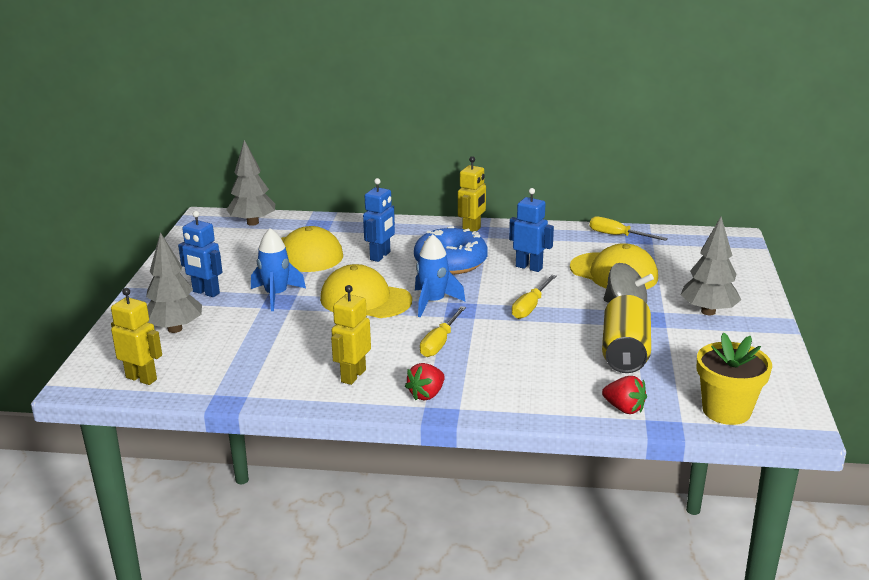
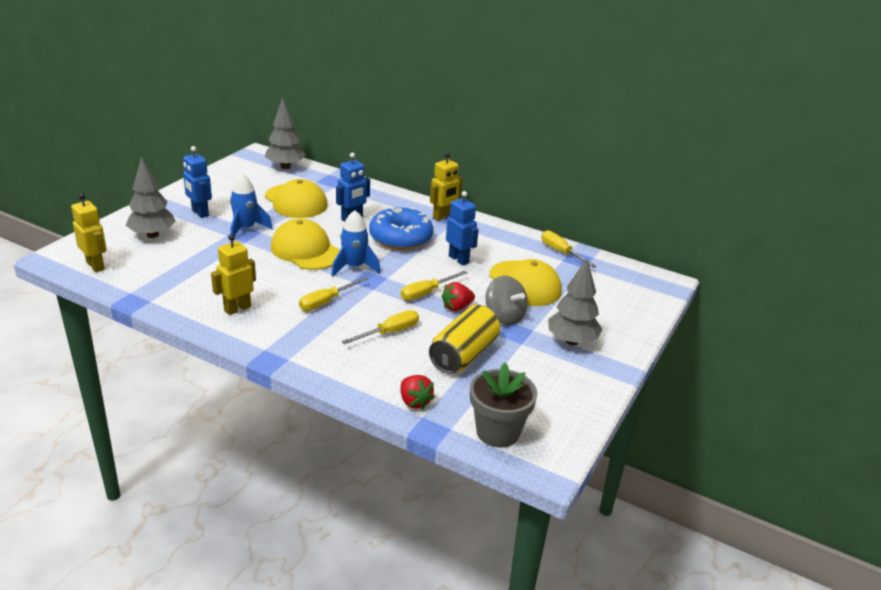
camera: 20 degrees right, 5 degrees up
(426, 394) = (275, 340): red strawberry -> red strawberry (457, 307)
(534, 353) = (390, 332): none -> yellow screwdriver
(726, 411) = (498, 432): yellow flower pot -> grey flower pot

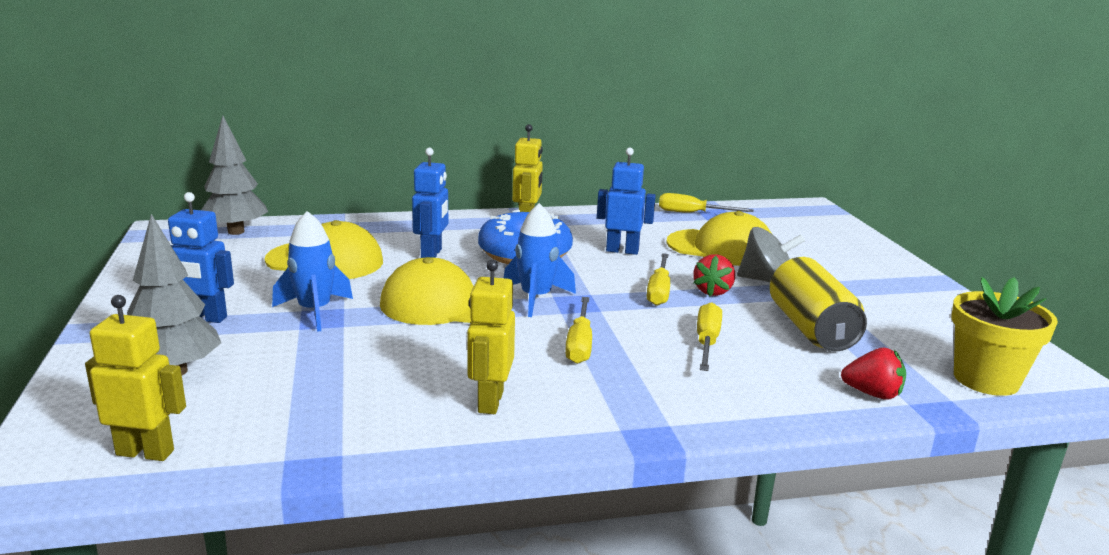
camera: 40 degrees left, 10 degrees down
(498, 432) = (986, 379): grey flower pot -> yellow flower pot
(572, 341) = (857, 276): grey tree -> none

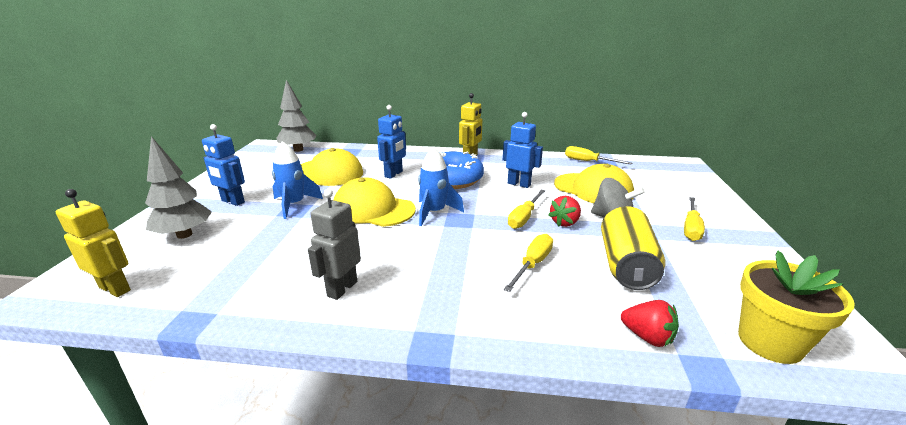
camera: 20 degrees right, 5 degrees up
(490, 402) = (342, 288): yellow robot -> grey robot
(579, 344) = (437, 252): yellow screwdriver -> yellow screwdriver (691, 228)

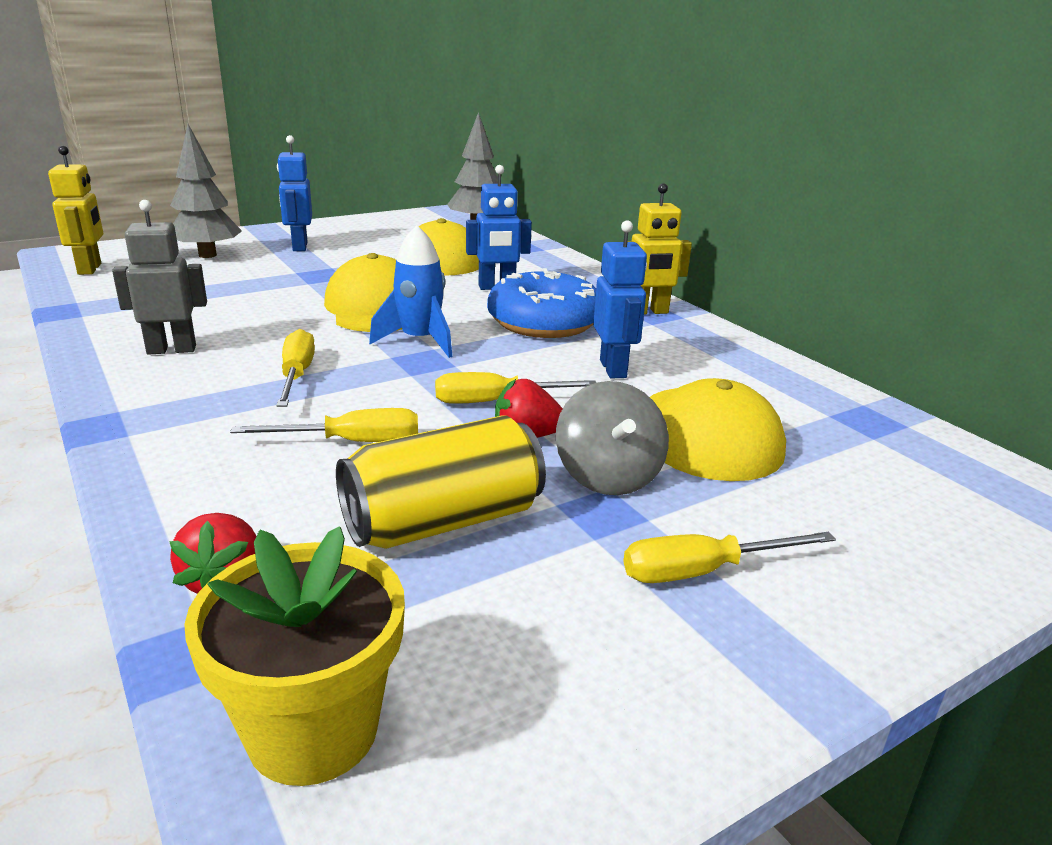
camera: 50 degrees right, 0 degrees up
(294, 205) = (331, 271): blue rocket -> none
(588, 161) = (837, 402): yellow screwdriver -> yellow screwdriver (297, 375)

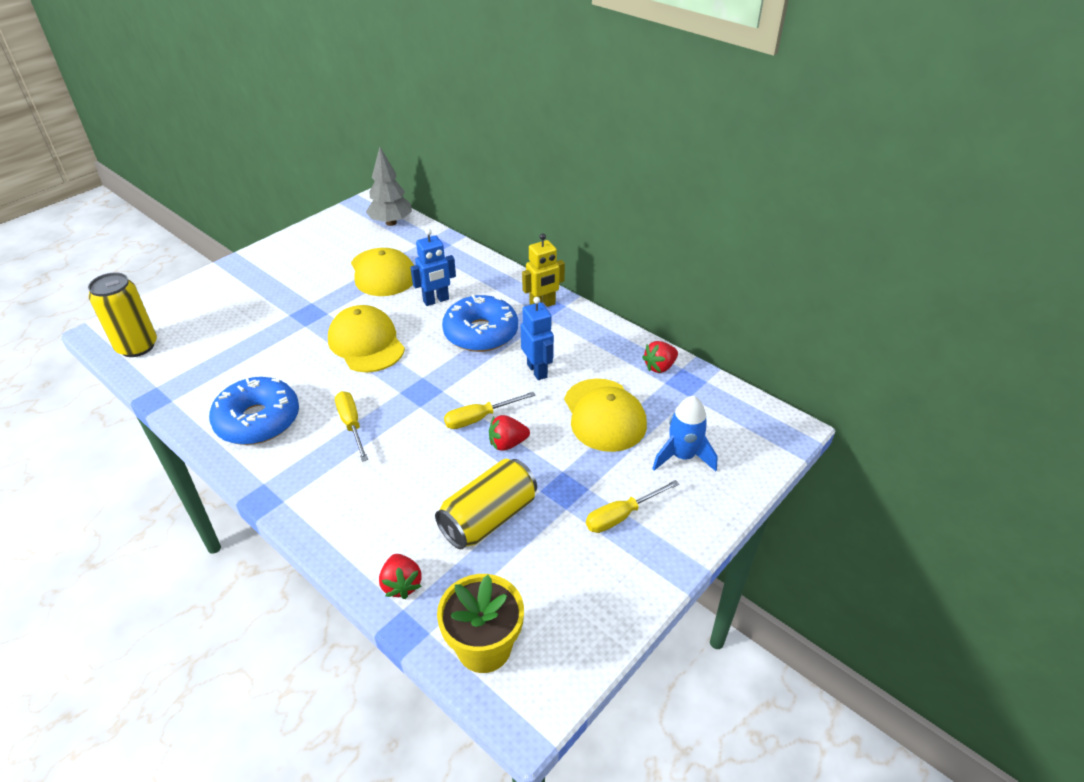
camera: 15 degrees left, 15 degrees up
(90, 269) = (137, 346): yellow robot -> yellow can
(171, 350) = (258, 420): grey robot -> blue donut
(207, 255) = (212, 309): grey tree -> none
(299, 246) = (273, 281): blue robot -> none
(352, 442) = (414, 473): yellow screwdriver -> none
(419, 341) = (410, 372): blue rocket -> blue rocket (682, 456)
(608, 476) = (560, 463): grey spinning top -> none
(823, 397) = (659, 367): none -> red strawberry

